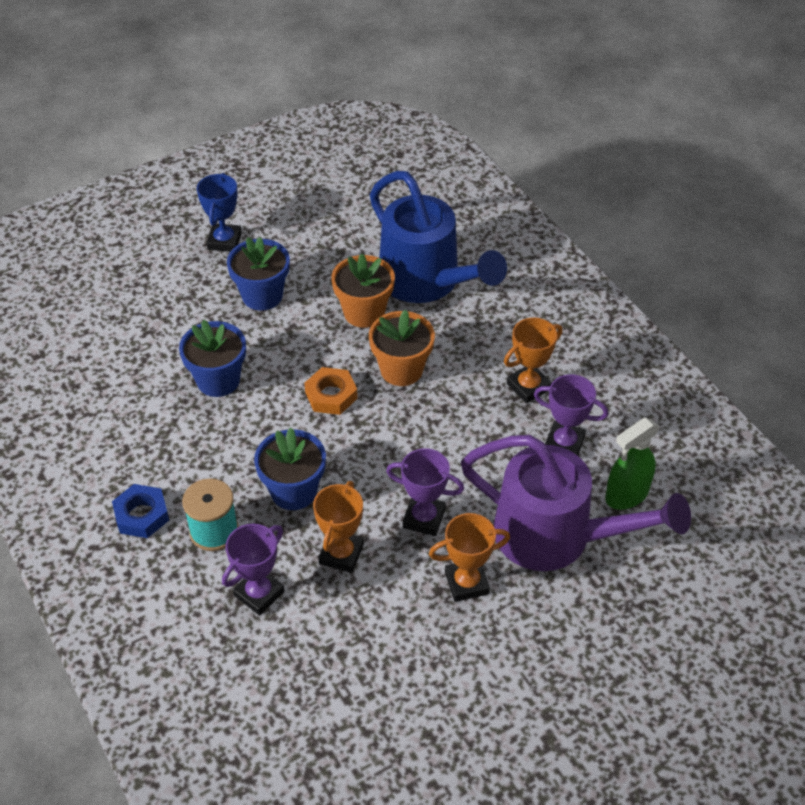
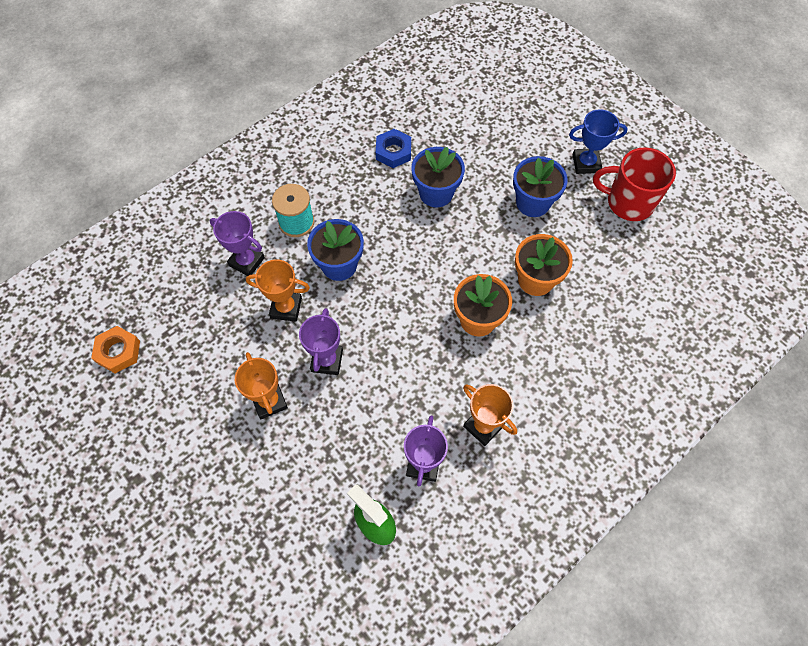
camera: 80 degrees right, 15 degrees up
(141, 515) = (304, 176): blue nut -> blue nut (393, 151)
(288, 219) = (628, 202): none -> red mug
(331, 395) = (438, 272): orange nut -> orange nut (118, 352)
(427, 282) = (587, 323): blue watering can -> none
(556, 537) = (322, 467): purple watering can -> none

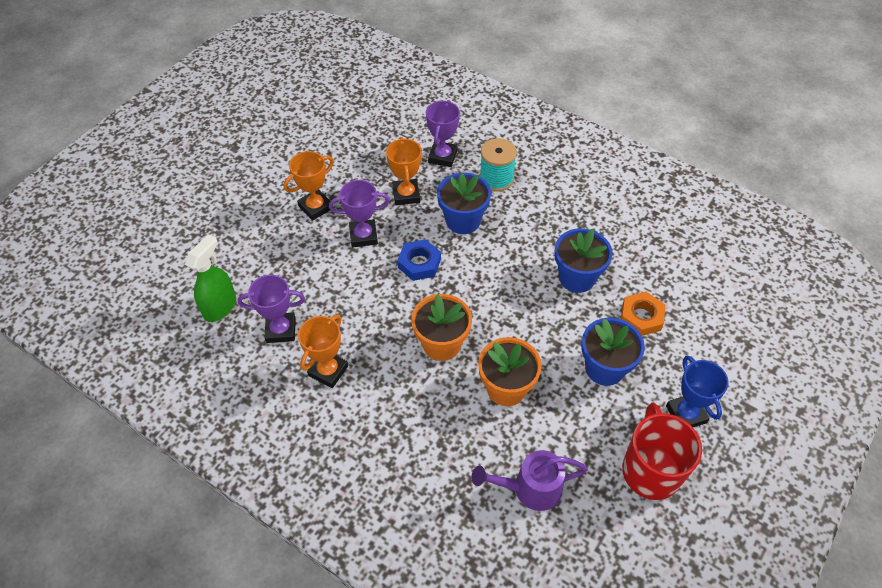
camera: 75 degrees right, 10 degrees down
(118, 352) = (335, 105): orange nut -> orange nut (641, 317)
(393, 151) = (611, 231): blue nut -> blue nut (419, 263)
(631, 289) = (530, 488): none -> purple watering can

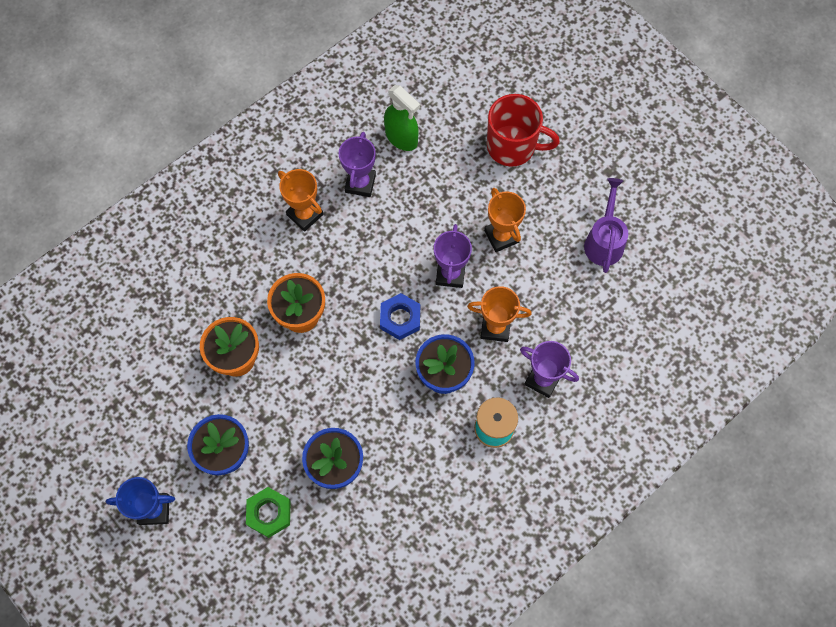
camera: 105 degrees right, 15 degrees up
(530, 488) = (139, 348): purple watering can -> purple watering can (604, 241)
(641, 317) = (269, 513): orange nut -> green nut
(651, 470) = (116, 454): red mug -> red mug (512, 146)

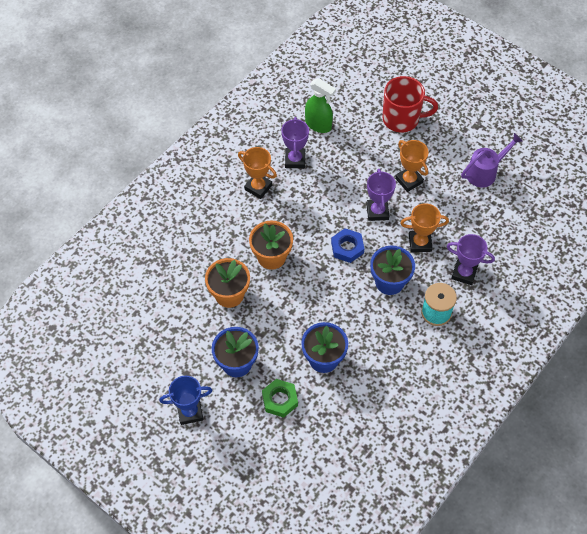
camera: 10 degrees left, 10 degrees down
(604, 241) = (485, 172): purple watering can -> purple watering can turned 60 degrees clockwise

